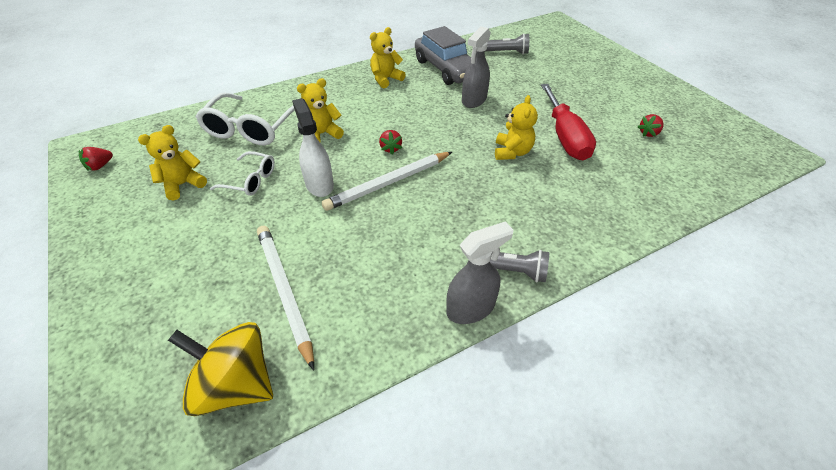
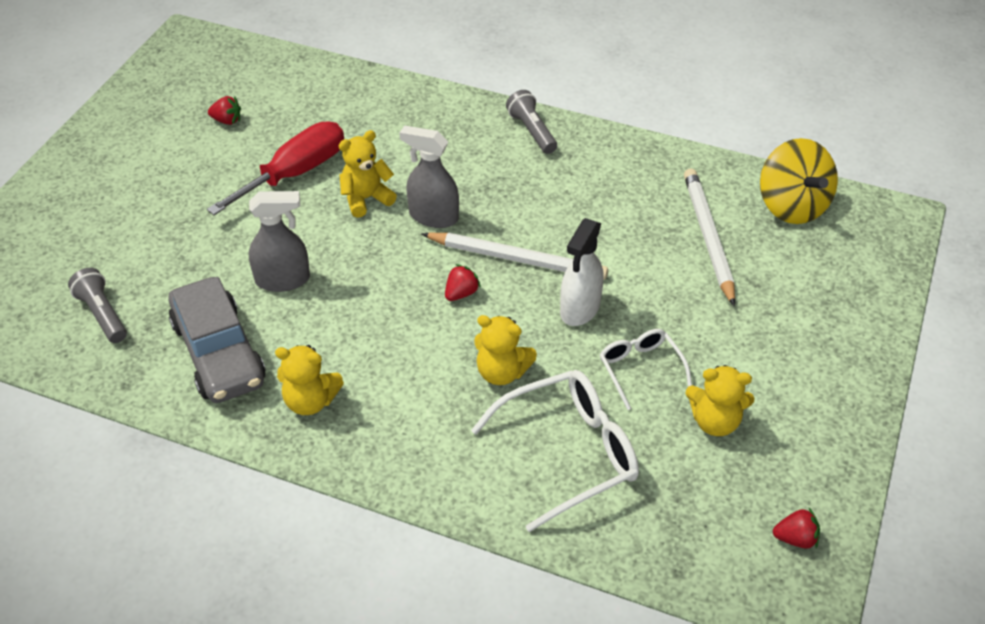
camera: 130 degrees left, 0 degrees up
(284, 291) = (708, 237): white pencil -> white pencil turned 150 degrees clockwise
(446, 69) = (218, 353): grey car -> grey car turned 135 degrees clockwise
(471, 308) = (592, 135): grey spray bottle -> grey spray bottle (433, 216)

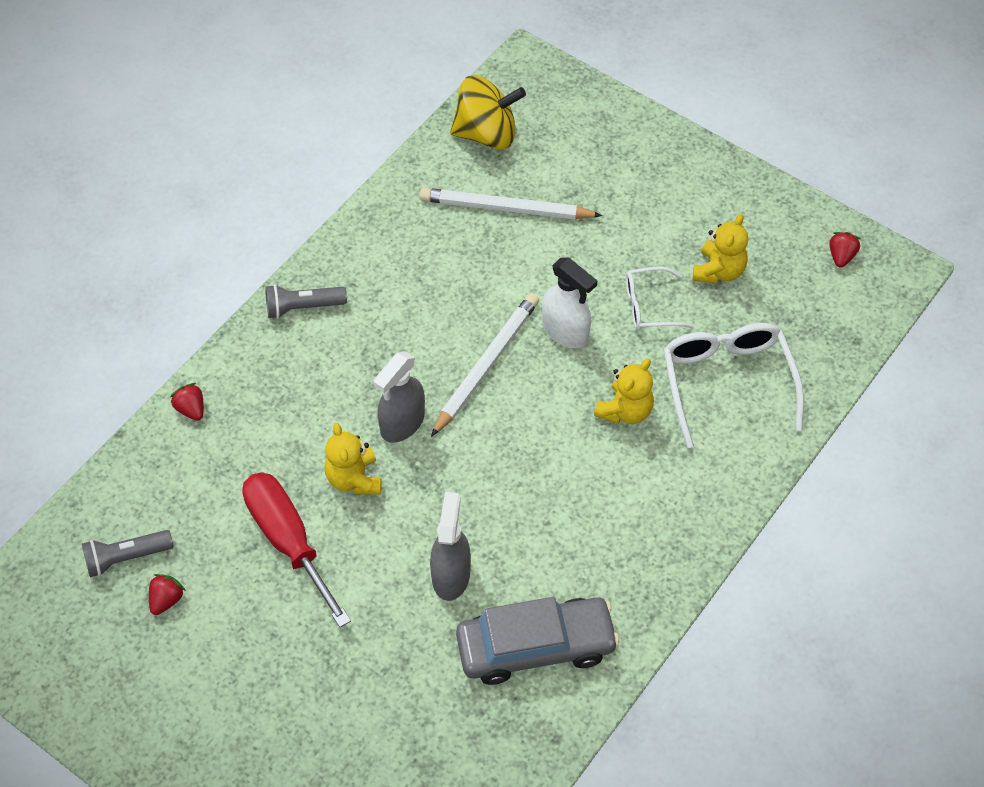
camera: 75 degrees left, 10 degrees up
(102, 314) = (449, 756): grey flashlight -> grey flashlight (126, 558)
(310, 401) = (619, 573): yellow teddy bear -> none
(461, 293) = (517, 421): red strawberry -> red strawberry (191, 409)

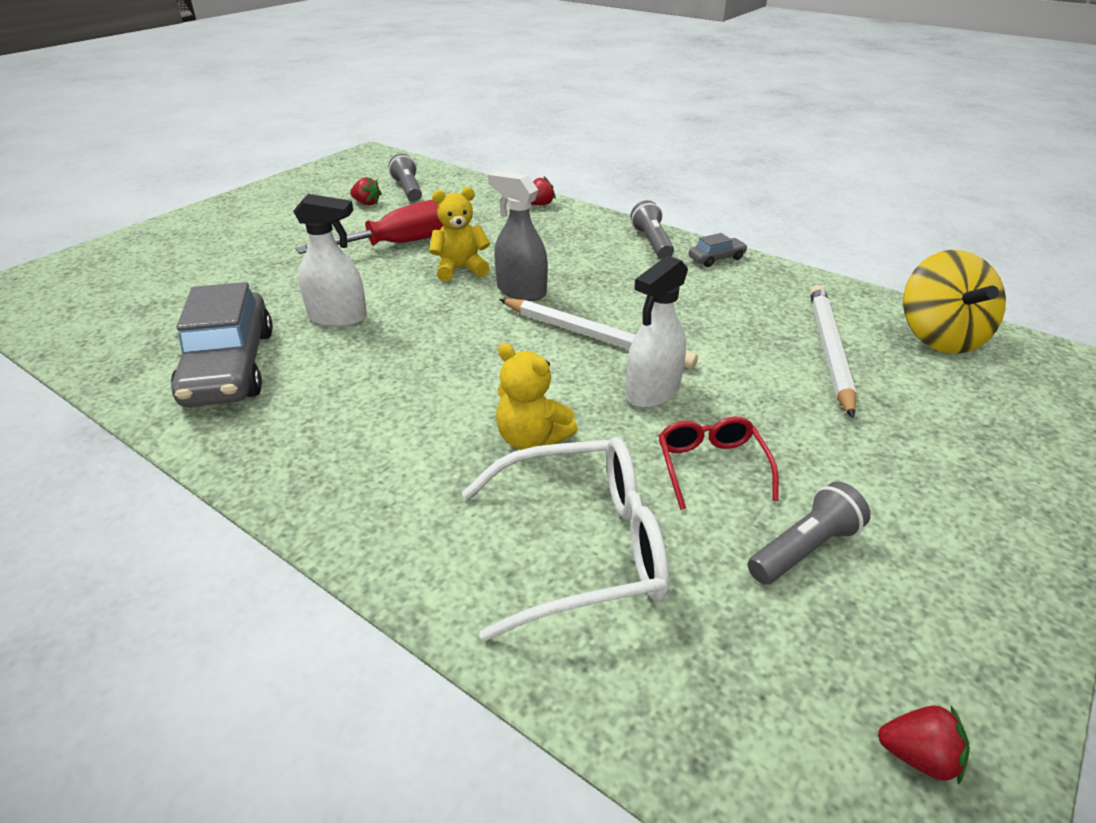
camera: 90 degrees right, 20 degrees down
(342, 258) = (716, 258): none -> grey car
(451, 575) = (338, 318): grey spray bottle -> white spray bottle
(649, 306) = (711, 467): white glasses -> red glasses
(718, 271) = (804, 549): yellow teddy bear -> grey flashlight

